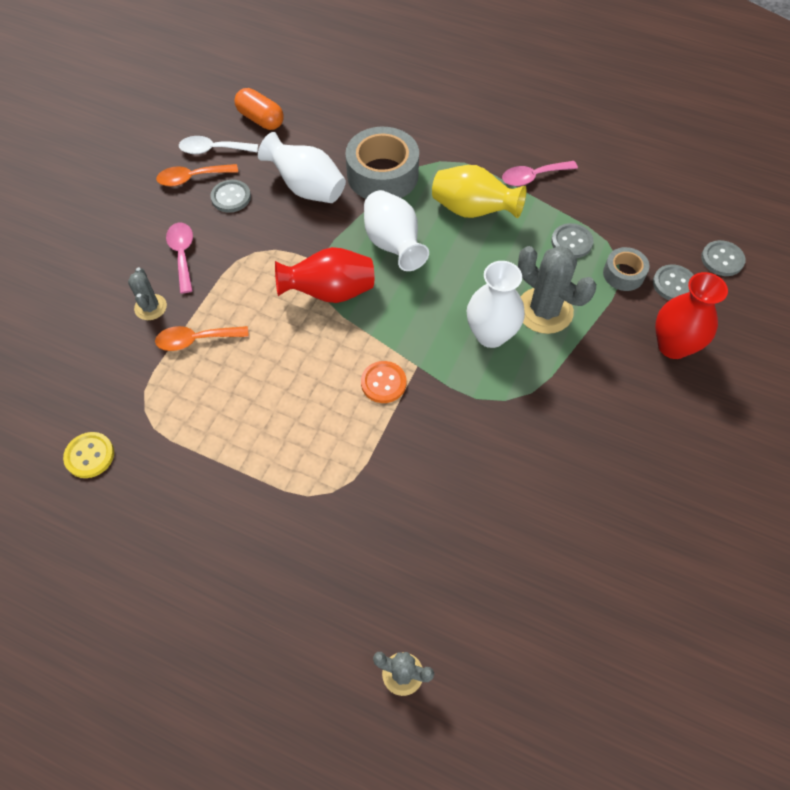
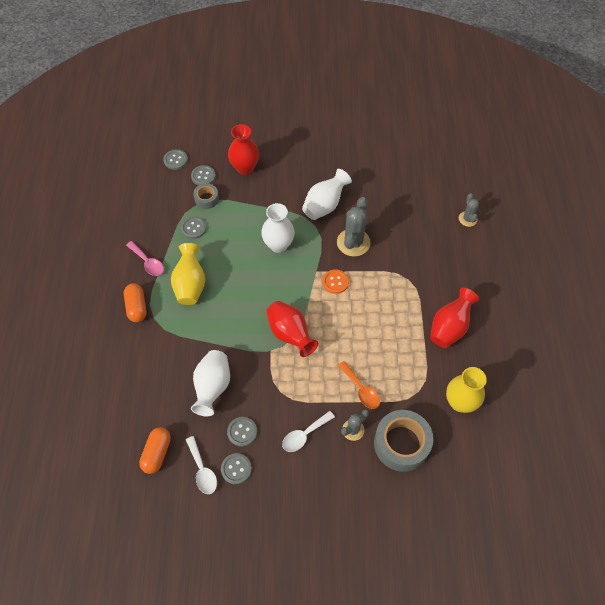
camera: 115 degrees left, 0 degrees up
(89, 456) = (460, 402): yellow button -> yellow vase
(182, 254) = (304, 435): pink spoon -> white spoon
(192, 178) = (236, 469): orange spoon -> grey button
(209, 508) = (449, 327): none -> red vase
(382, 175) = (181, 346): grey tape -> grey tape (401, 444)
(393, 244) = (238, 316): white vase -> white vase (324, 205)
(466, 149) = (137, 307): none -> orange capsule
(544, 311) = (250, 226): grey cactus -> grey cactus (353, 242)

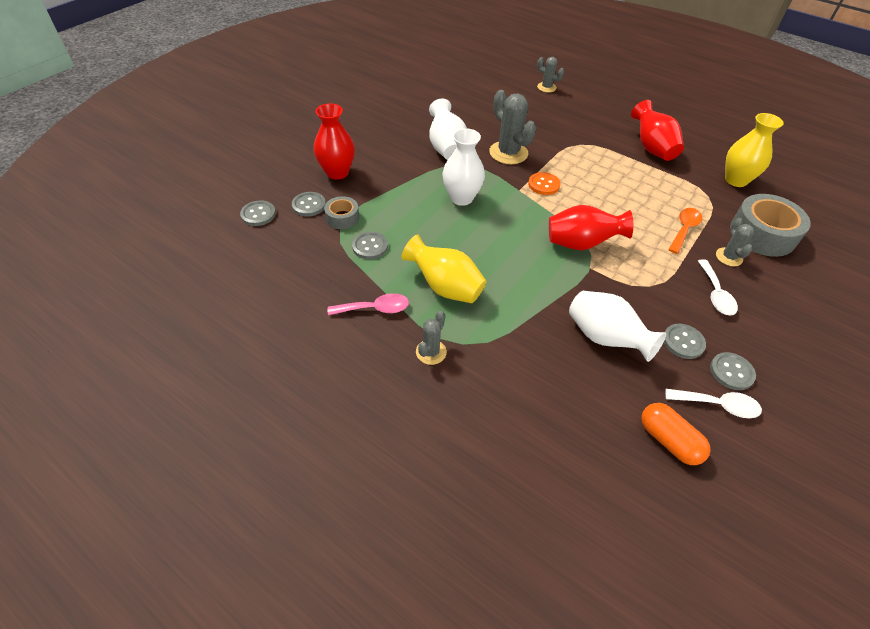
camera: 55 degrees left, 10 degrees down
(137, 307) = (431, 352): orange capsule -> grey cactus
(361, 390) = (684, 229): orange spoon -> orange spoon turned 60 degrees counterclockwise

